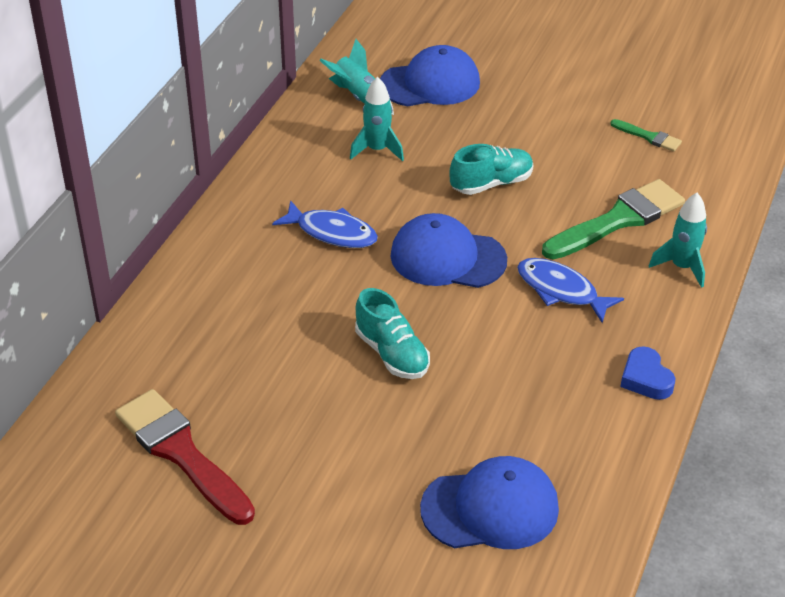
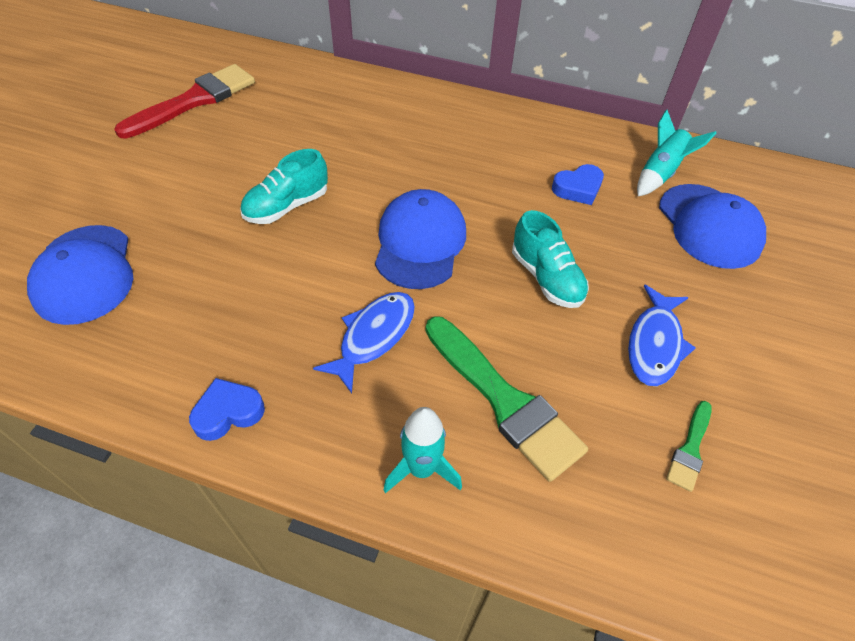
camera: 85 degrees right, 10 degrees up
(332, 232) = (447, 163): blue fish -> blue fish (654, 344)
(377, 150) = (578, 188): turquoise rocket -> blue heart

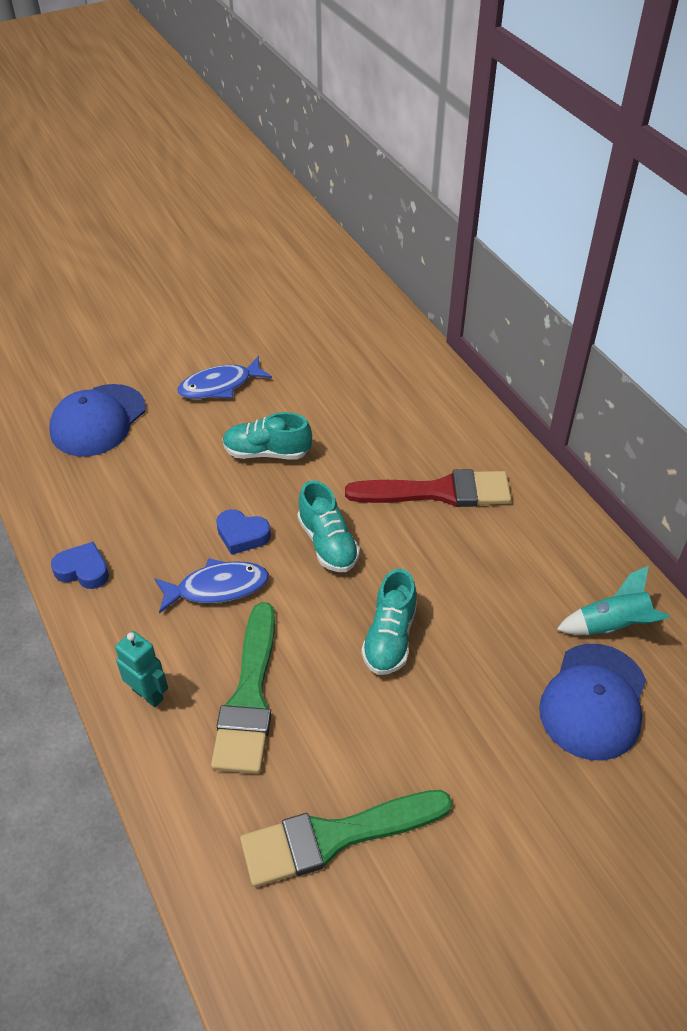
camera: 45 degrees right, 5 degrees down
(195, 100) = (294, 326): red brush -> red brush (438, 492)
(420, 242) = (328, 543): blue cap -> turquoise shoe
(421, 469) = (148, 694): turquoise rocket -> turquoise robot
(578, 188) = (512, 587): blue heart -> blue heart (242, 535)
(654, 344) = (410, 749): blue fish -> blue fish (220, 386)
(690, 449) = (335, 837): green brush -> green brush, size x2.10

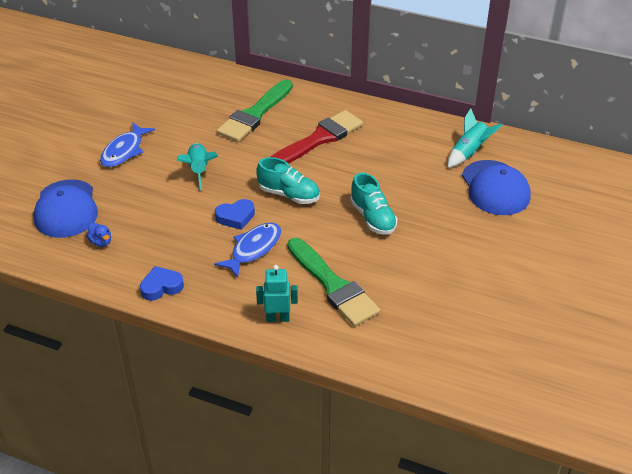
camera: 40 degrees left, 5 degrees down
(87, 479) = (101, 242): none -> blue duck
(267, 452) = (198, 170): turquoise shoe -> turquoise rocket
(335, 837) = (445, 314): green brush -> green brush (254, 114)

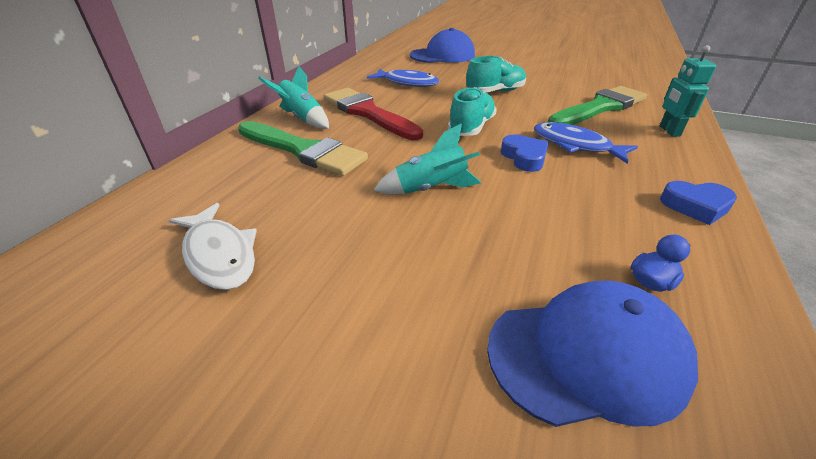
camera: 90 degrees left, 5 degrees down
(124, 151) = (376, 278): blue fish -> blue fish (407, 83)
(151, 103) = (219, 254): none -> white fish
(161, 287) = (695, 206): blue heart -> blue heart turned 60 degrees counterclockwise
(469, 152) = (396, 60): turquoise rocket -> turquoise rocket (302, 118)

